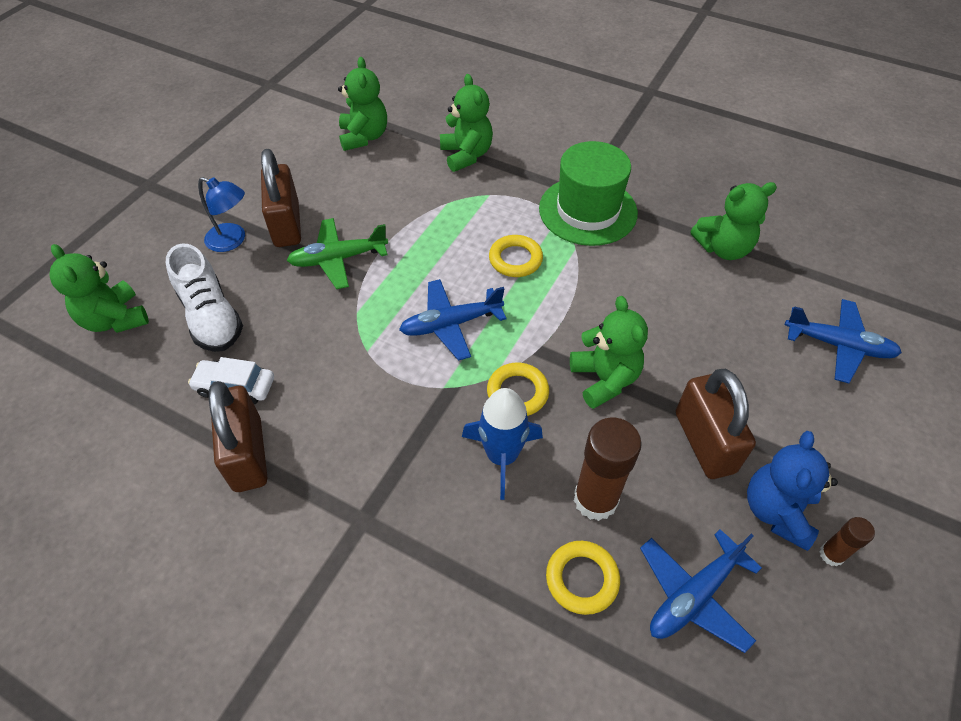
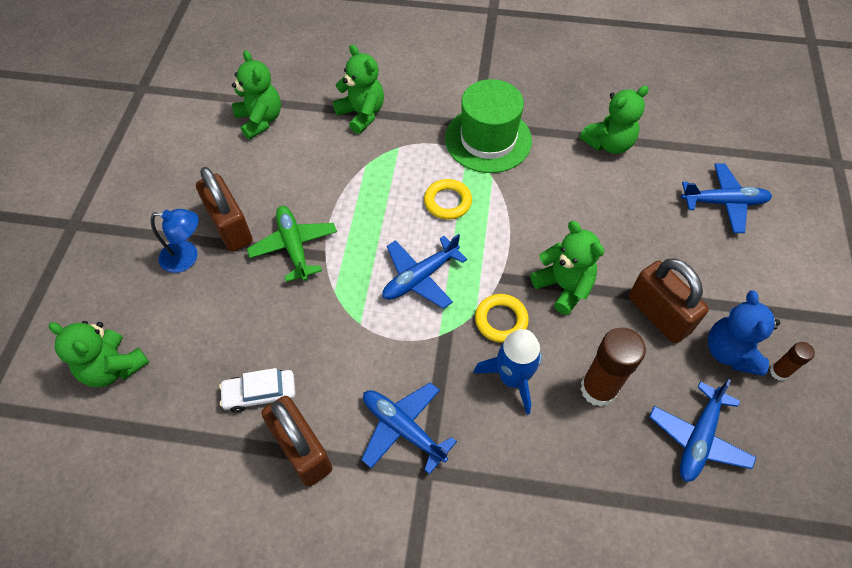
camera: 20 degrees left, 5 degrees up
(211, 317) = (205, 336): white shoe -> none
(338, 259) = (294, 246): green plane -> green plane turned 105 degrees clockwise
(360, 468) = (403, 428): none -> blue plane
(582, 579) = (614, 456): yellow ring -> none

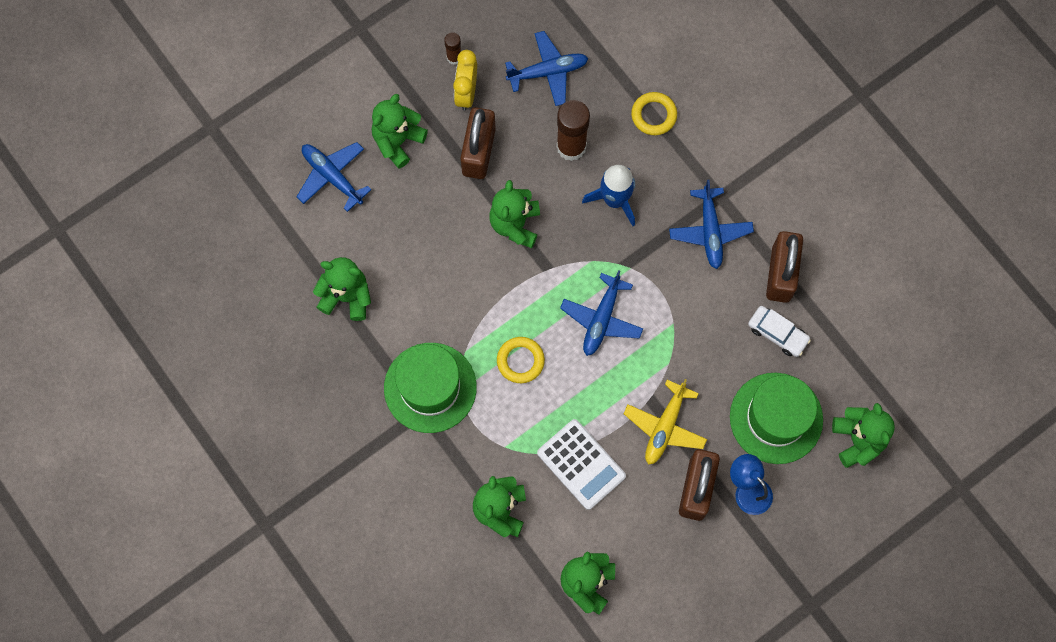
camera: 135 degrees left, 15 degrees up
(205, 325) = (776, 418): none -> green hat
(294, 246) = (665, 427): green plane -> yellow plane
(334, 177) = (581, 464): none -> white calculator
(420, 277) = (601, 319): blue plane -> blue plane turned 105 degrees clockwise
(501, 320) = (581, 240): yellow ring -> yellow ring (654, 115)
(721, 266) = (398, 141): none -> green teddy bear
(730, 352) = (466, 93): blue teddy bear -> yellow clock

